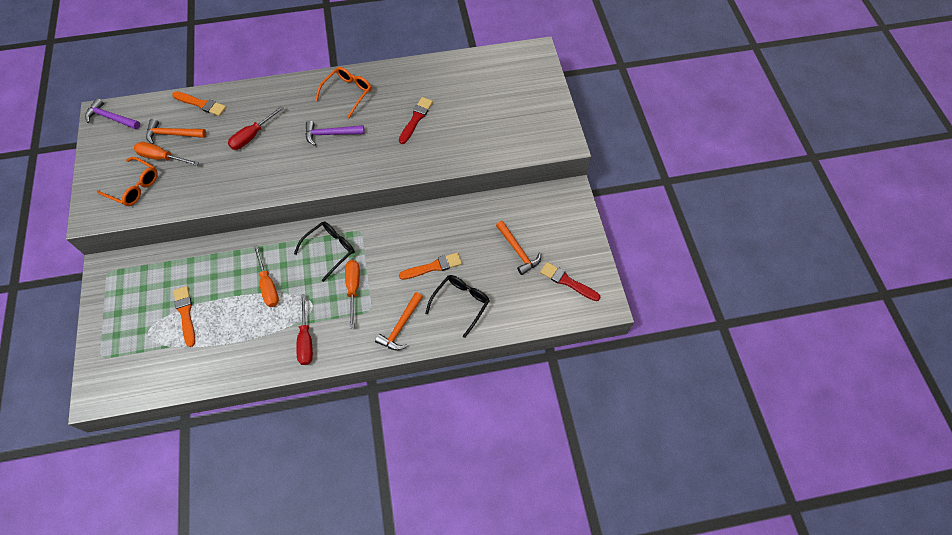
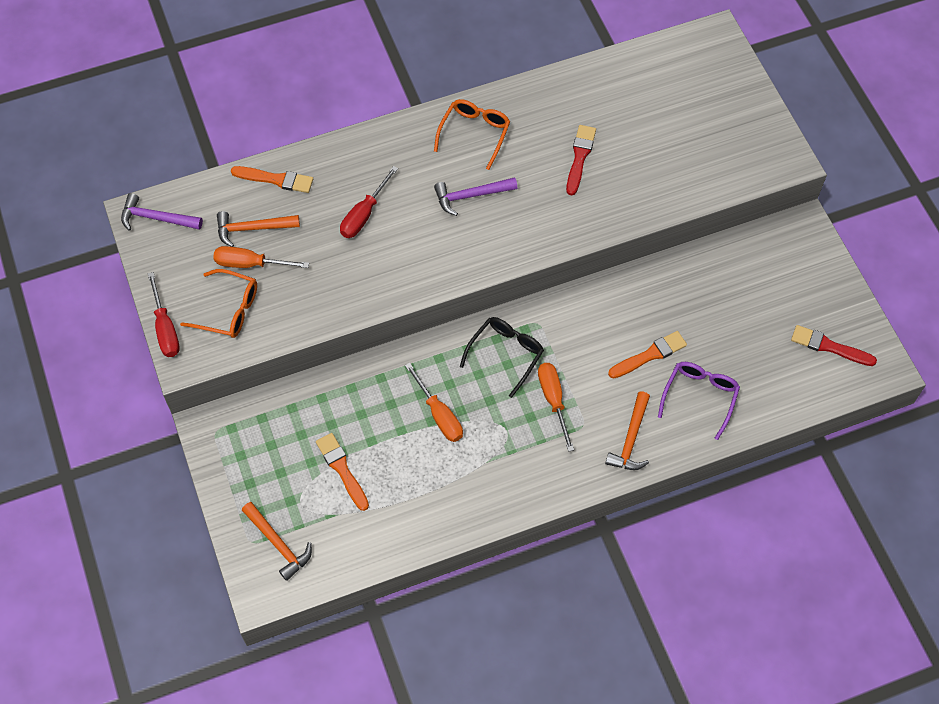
camera: 10 degrees left, 0 degrees up
(306, 340) = (513, 476): red screwdriver -> red screwdriver (165, 328)
(461, 303) = (700, 397): black glasses -> purple glasses
(518, 251) = (755, 316): orange hammer -> orange hammer (278, 544)

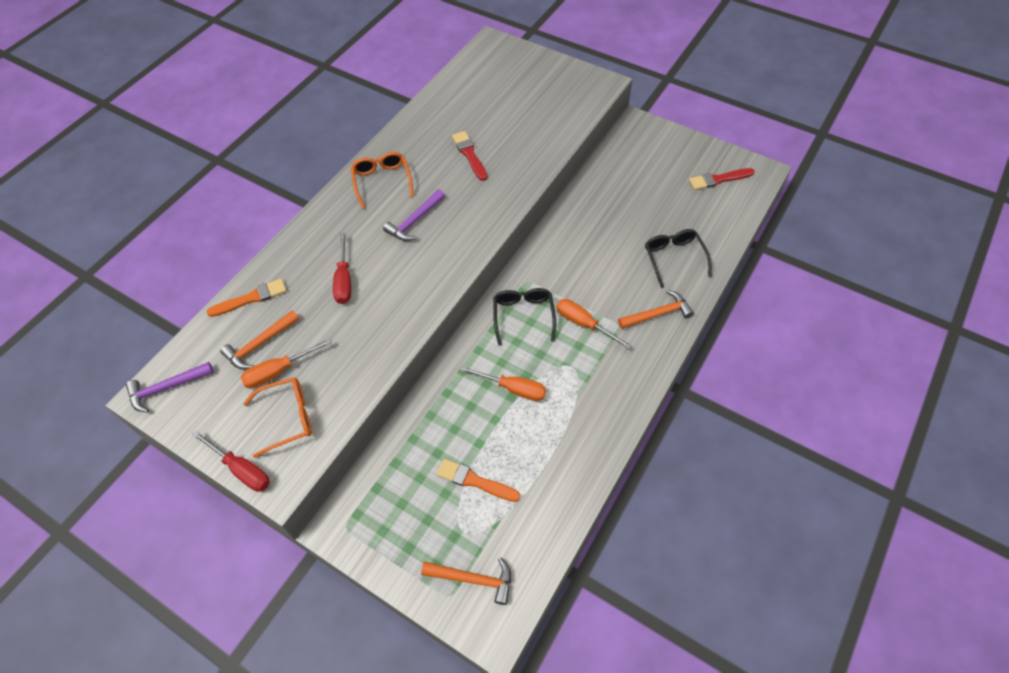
camera: 35 degrees left, 5 degrees down
(631, 439) = (658, 314): orange hammer -> orange hammer turned 90 degrees counterclockwise
(650, 355) = (618, 253): orange brush -> none
(700, 397) = (674, 258): purple glasses -> black glasses

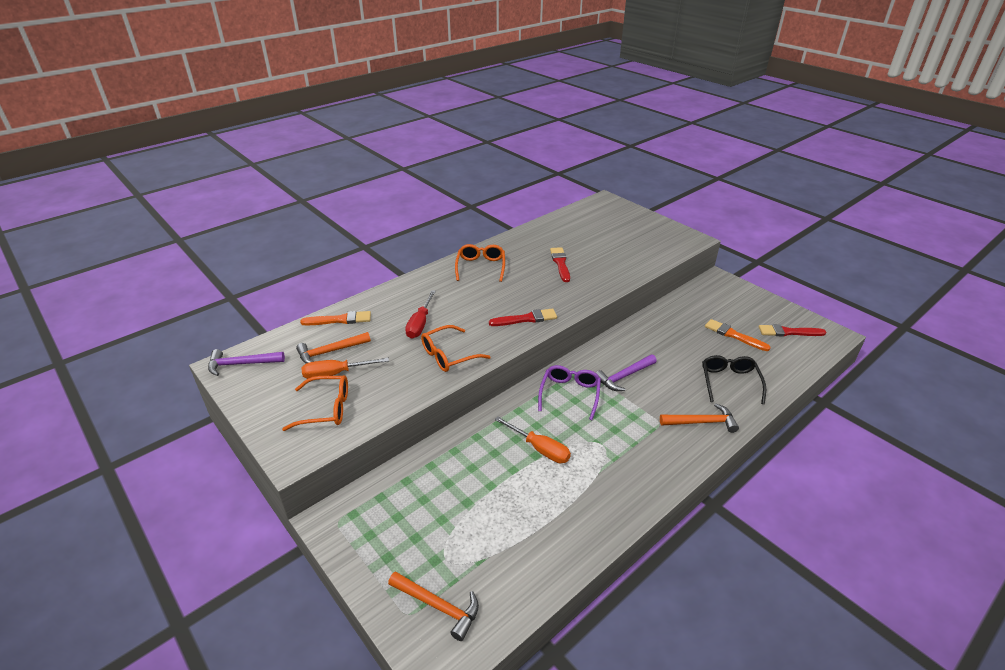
camera: 15 degrees right, 20 degrees down
(241, 469) = (268, 437): red screwdriver -> none
(391, 314) = (449, 355): none -> orange glasses
(415, 221) = (496, 297): purple hammer -> purple hammer (624, 376)
(456, 243) = (526, 319): none -> red brush
(475, 481) = (474, 516): orange brush -> orange brush (733, 335)
(523, 316) = (570, 394): black glasses -> purple glasses
(584, 324) = (625, 413): orange screwdriver -> none

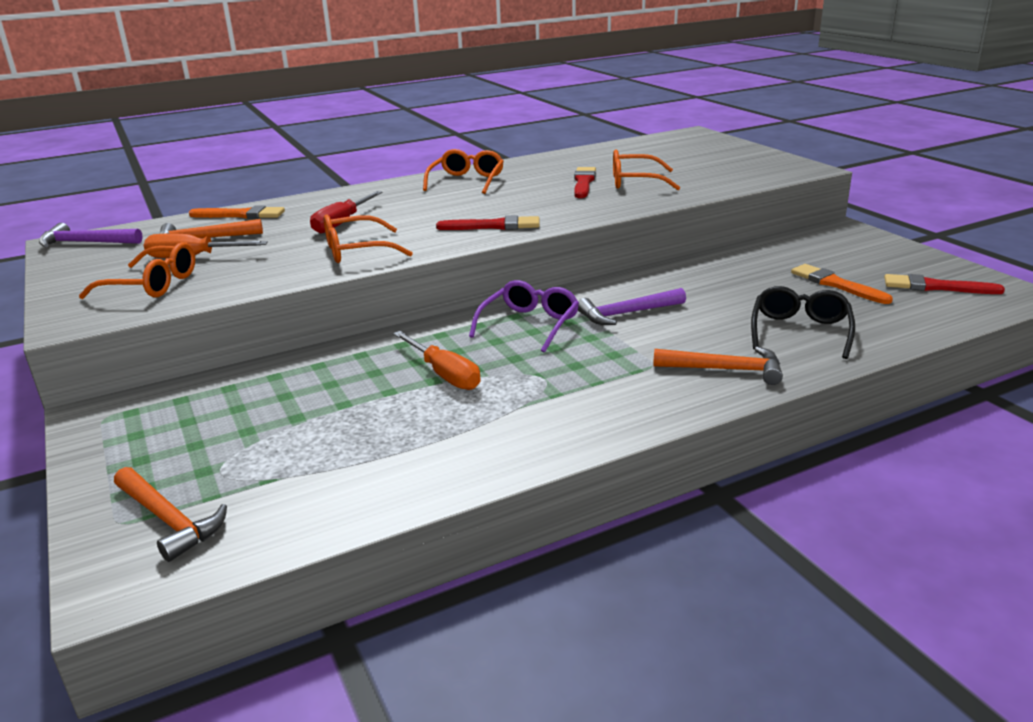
camera: 15 degrees right, 10 degrees down
(593, 261) = (635, 182): none -> orange glasses

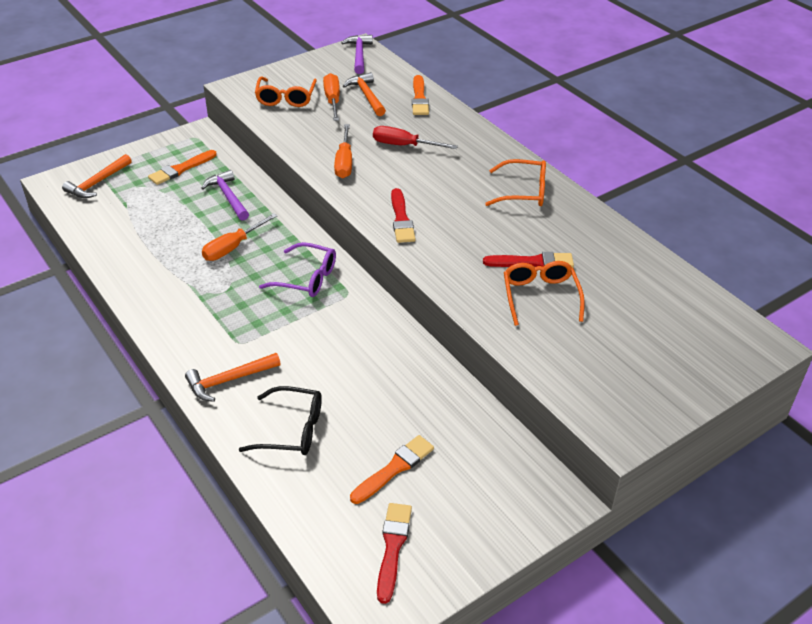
camera: 80 degrees right, 15 degrees up
(197, 426) = (181, 169): none -> orange brush
(357, 251) = (344, 162): orange glasses -> orange screwdriver
(627, 313) = (326, 328): purple hammer -> purple hammer (228, 197)
(725, 369) = (229, 380): orange hammer -> orange hammer turned 60 degrees clockwise

